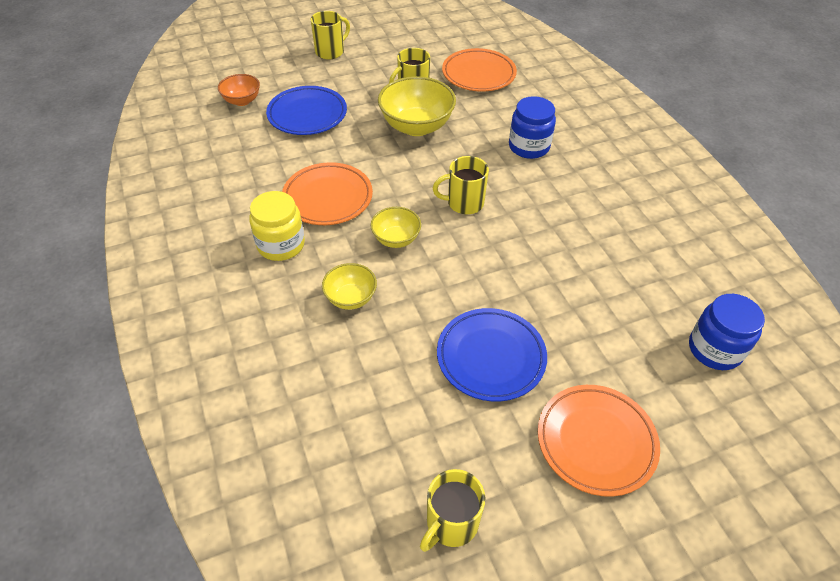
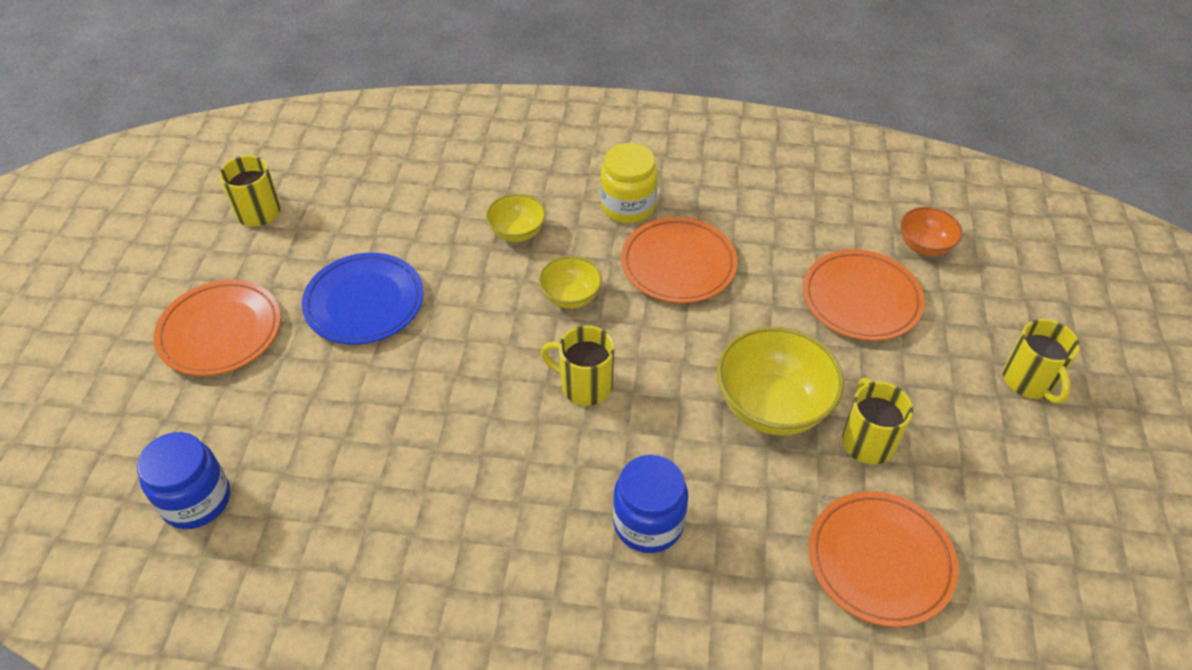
camera: 120 degrees right, 0 degrees up
(307, 114) = (861, 299): blue plate -> orange plate
(464, 203) = (584, 385): yellow mug -> yellow mug turned 90 degrees counterclockwise

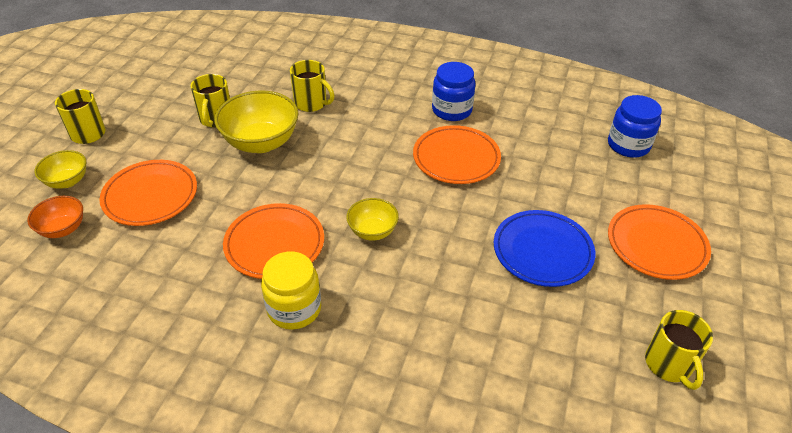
camera: 170 degrees left, 5 degrees down
(517, 232) = (406, 297): yellow bowl -> yellow bowl (67, 181)
(584, 385) = (379, 170): yellow mug -> yellow mug (311, 103)
(648, 523) = (362, 102): blue jar -> blue jar (451, 110)
(880, 561) = (249, 74): orange plate -> orange plate (456, 158)

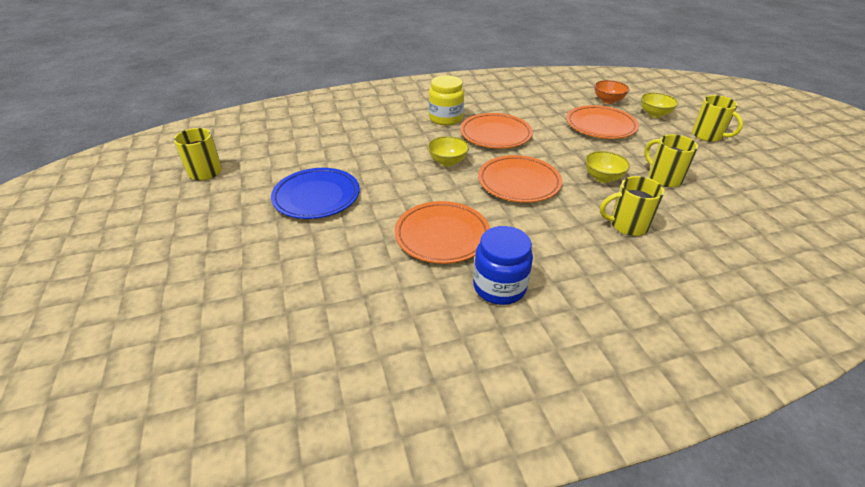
camera: 145 degrees right, 5 degrees down
(261, 142) = (602, 178): yellow bowl -> yellow bowl, size x0.56
(628, 145) = (263, 344): blue jar -> none
(656, 245) = (217, 239): orange plate -> orange plate (519, 182)

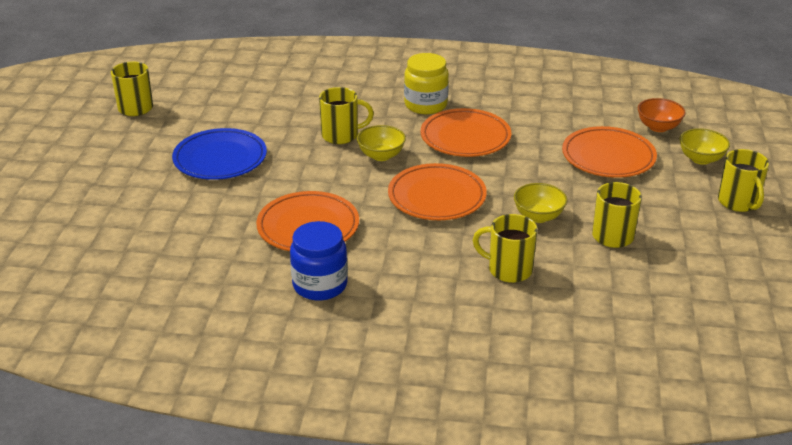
camera: 25 degrees right, 5 degrees down
(403, 154) = (341, 135): none -> yellow mug

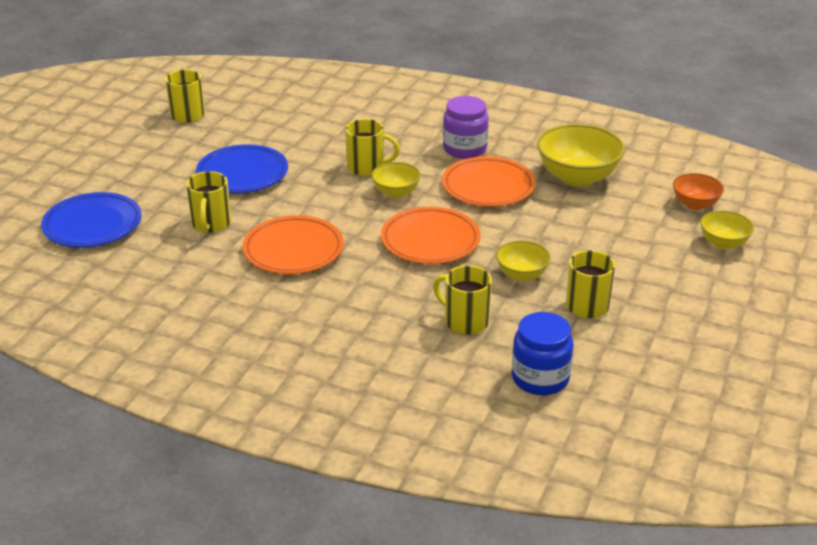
camera: 15 degrees right, 0 degrees up
(87, 233) = (92, 225): none -> blue plate
(320, 285) = (278, 306): blue jar -> blue jar (540, 378)
(425, 105) = (464, 149): yellow jar -> purple jar
(542, 117) = (577, 177): none -> yellow bowl
(608, 157) = (625, 227): orange plate -> none
(738, 202) = (739, 293): yellow mug -> yellow mug (211, 224)

